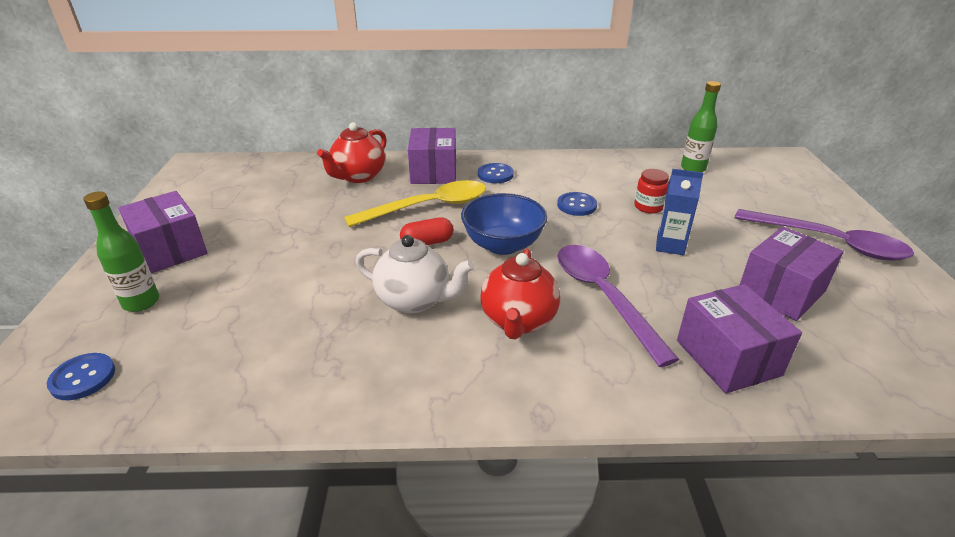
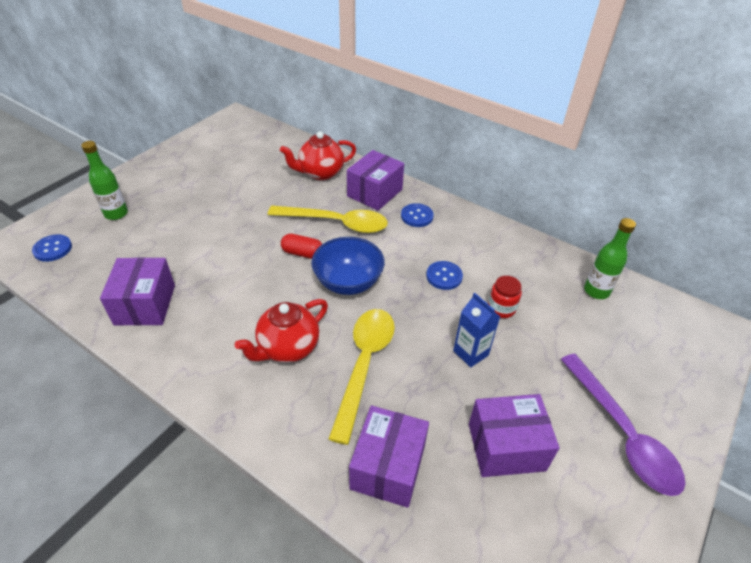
camera: 35 degrees right, 10 degrees up
(170, 250) = (162, 182): purple box -> purple box (145, 304)
(414, 300) = (246, 294): white teapot -> none
(604, 297) = (364, 365): purple spoon -> yellow spoon

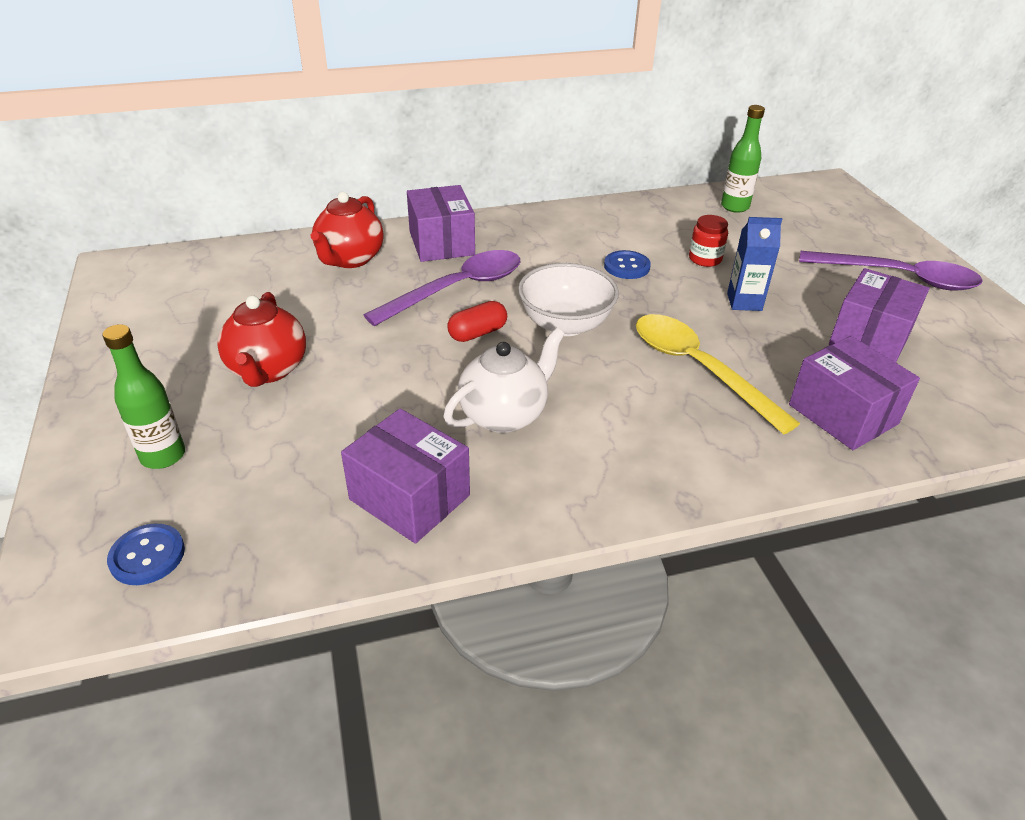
camera: 50 degrees left, 5 degrees down
(238, 303) = (504, 415): none -> white teapot
(288, 348) = (621, 409): red teapot -> red teapot (268, 370)
(336, 223) = (457, 289): yellow spoon -> purple spoon
(348, 282) = (565, 324): blue bowl -> white bowl
(417, 216) = (517, 238): blue button -> none

